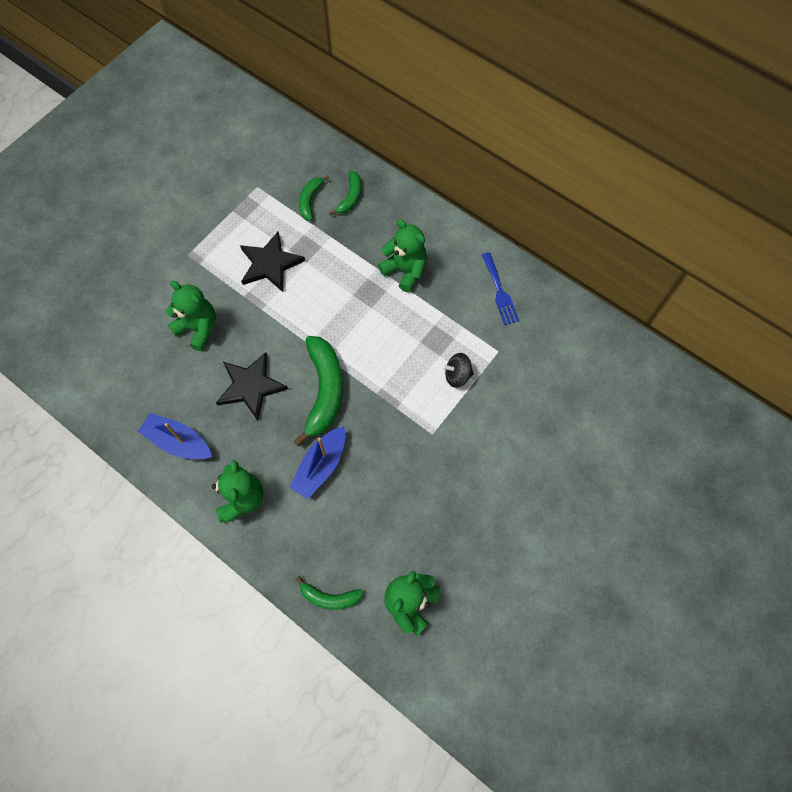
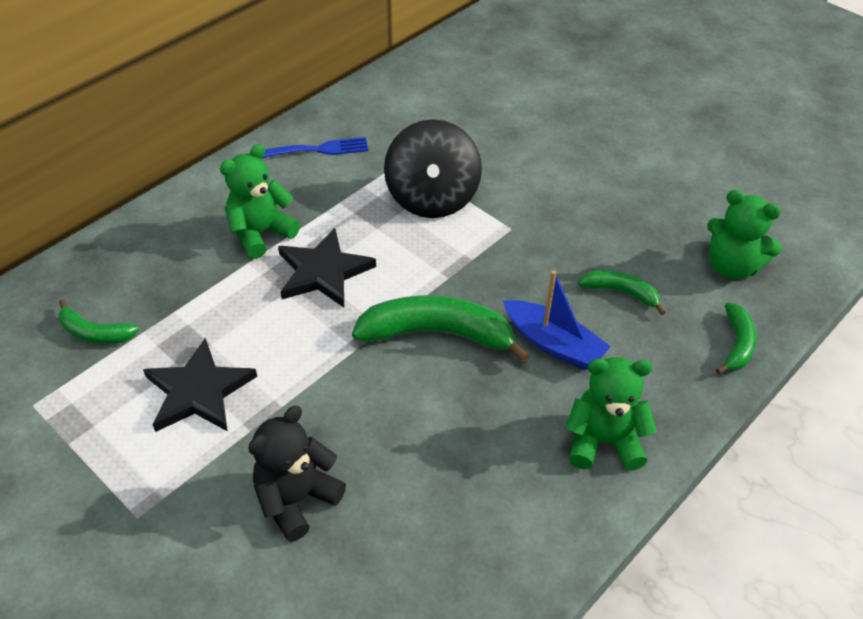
camera: 85 degrees left, 20 degrees down
(178, 442) = (507, 530): blue boat -> none
(198, 328) = (296, 499): green teddy bear -> black teddy bear
(251, 386) = (418, 424): black star -> black star (323, 272)
(350, 197) = (109, 283): green banana -> green banana (621, 292)
(457, 375) = (432, 198): black spinning top -> black spinning top, size x2.06

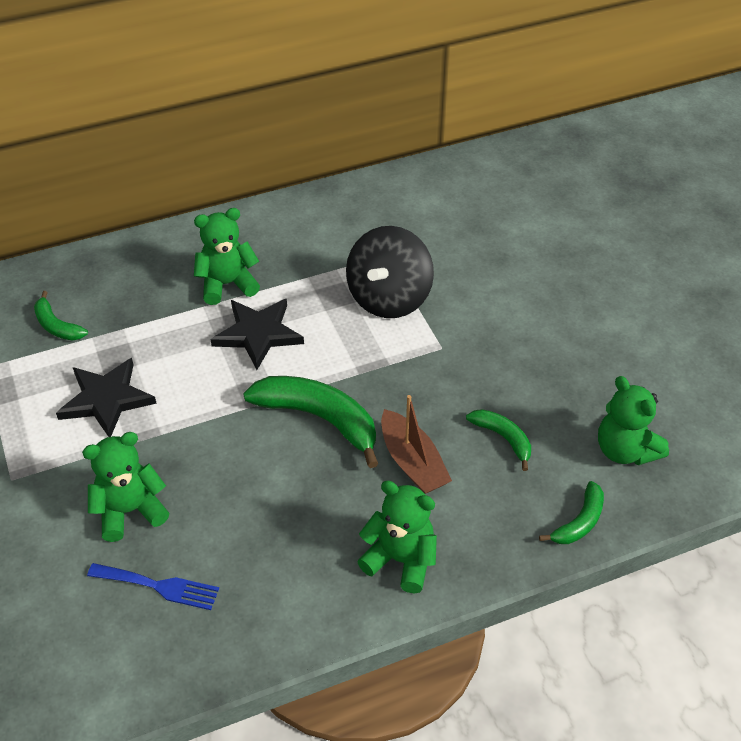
camera: 25 degrees right, 0 degrees up
(296, 499) = (130, 511): black teddy bear -> green teddy bear
(319, 149) = (319, 224): blue fork -> blue fork (159, 586)
(553, 344) = (412, 462): blue boat -> brown boat

